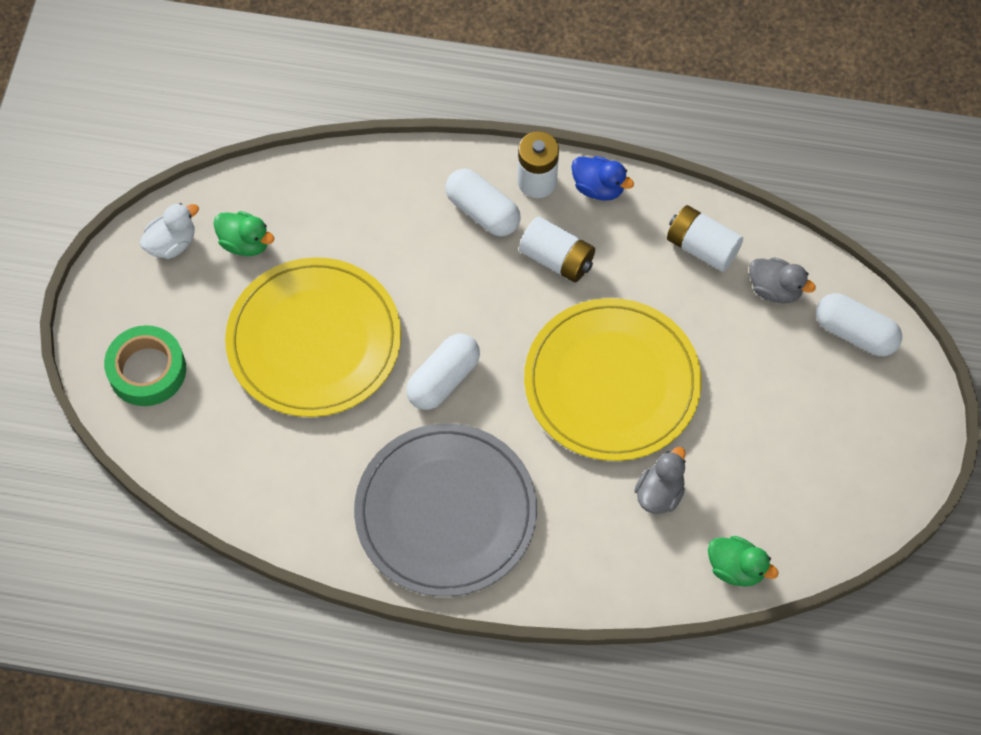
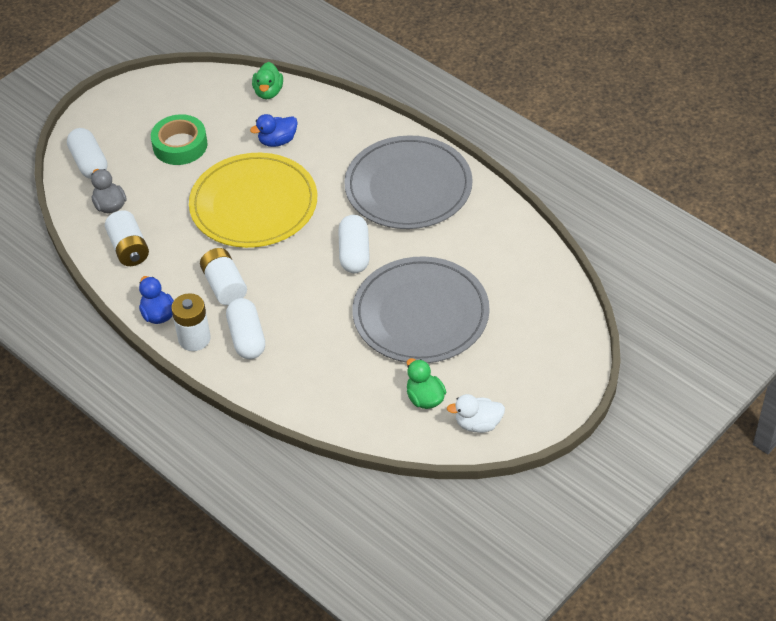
camera: 145 degrees left, 15 degrees down
(147, 370) = (546, 349): green tape -> green tape (180, 145)
(314, 340) = (421, 314): yellow plate -> grey plate
(443, 379) = (354, 253): white capsule -> white capsule turned 75 degrees counterclockwise
(659, 493) = (277, 141): grey duck -> blue duck
(736, 568) = (268, 92): green duck -> green duck turned 150 degrees counterclockwise

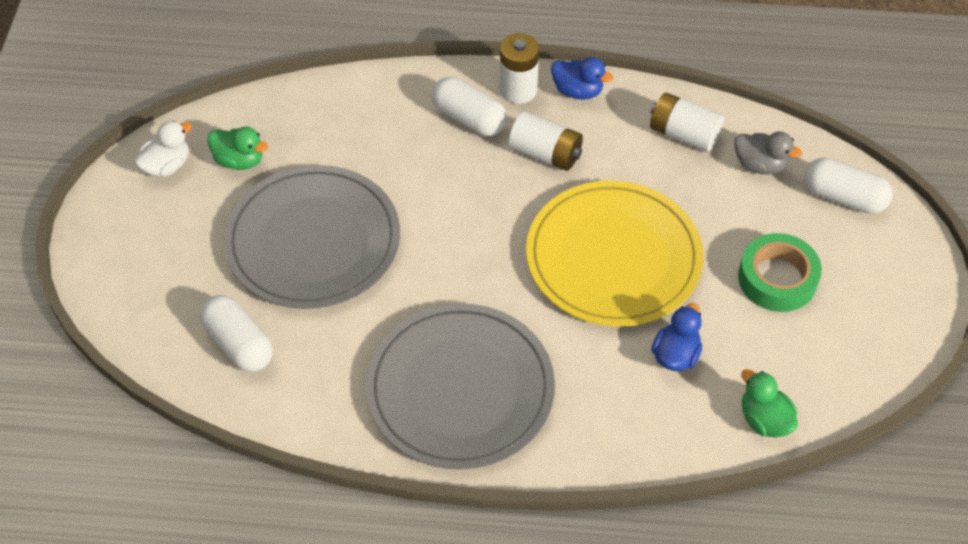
camera: 140 degrees right, 5 degrees up
(354, 253) = (445, 266): white capsule -> white capsule (238, 344)

